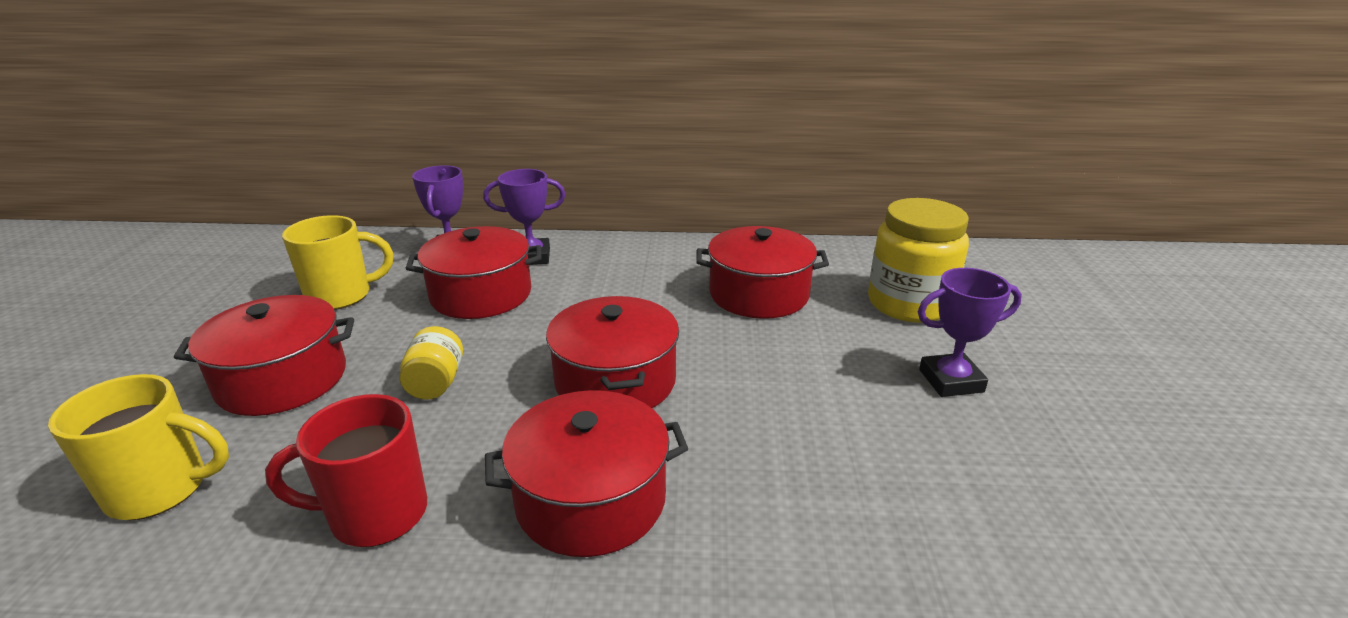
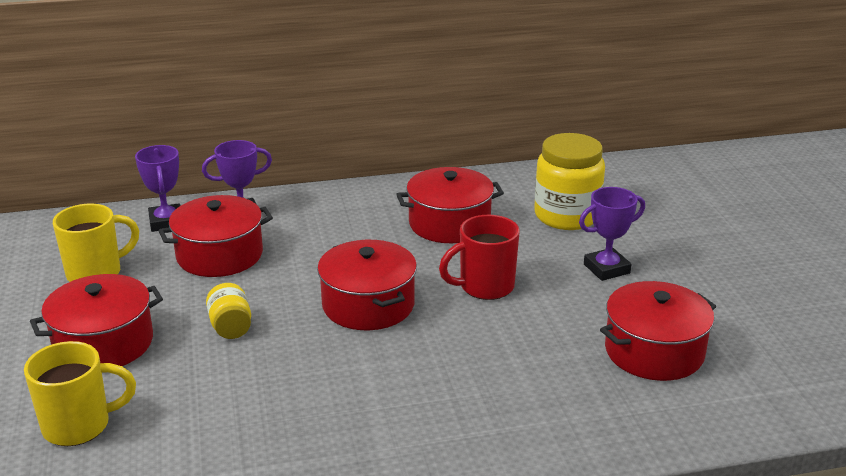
camera: 15 degrees left, 0 degrees up
(375, 515) = (249, 413): red mug -> red mug (485, 287)
(591, 499) = (390, 380): red pot -> red pot (654, 351)

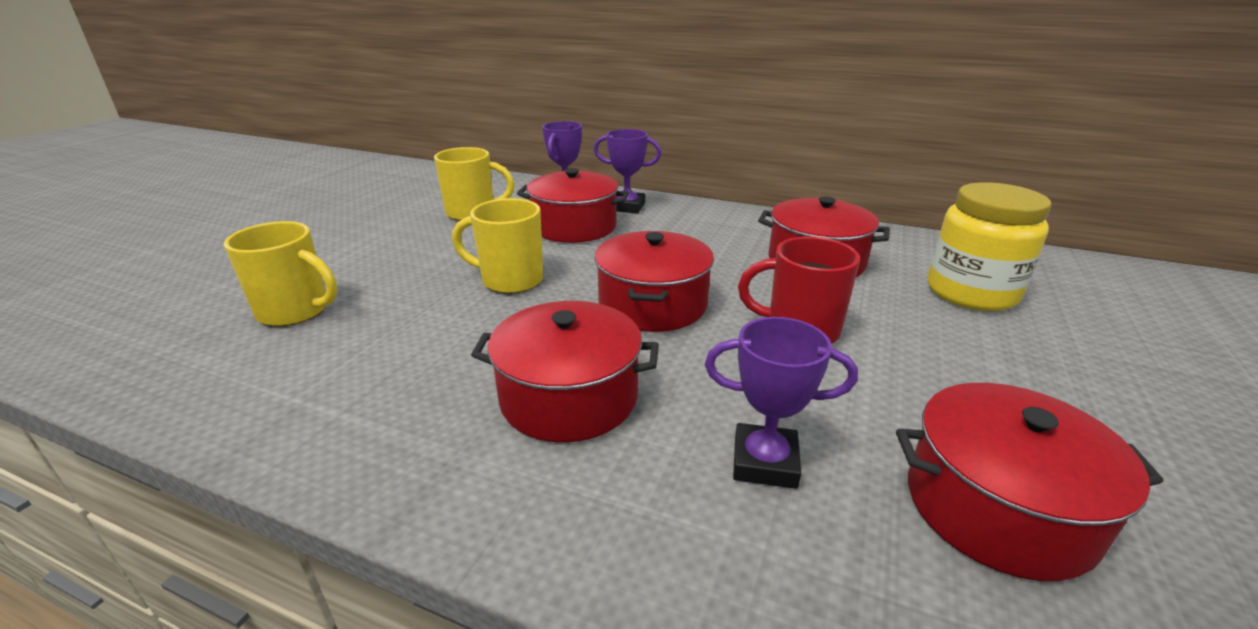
camera: 35 degrees right, 0 degrees up
(103, 343) = (406, 259): red pot -> red pot (569, 397)
(231, 327) = (510, 280): yellow jar -> yellow mug
(606, 269) = (989, 365): purple trophy -> purple trophy (765, 462)

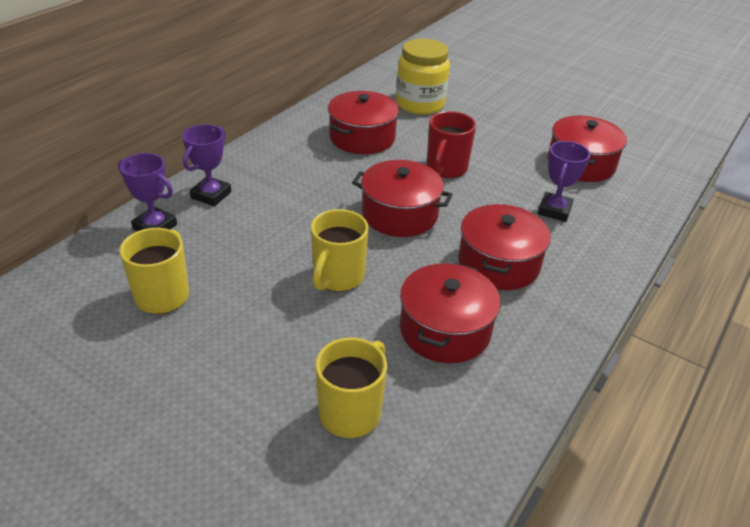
camera: 80 degrees left, 10 degrees up
(574, 227) = (242, 231): red pot -> red pot (445, 330)

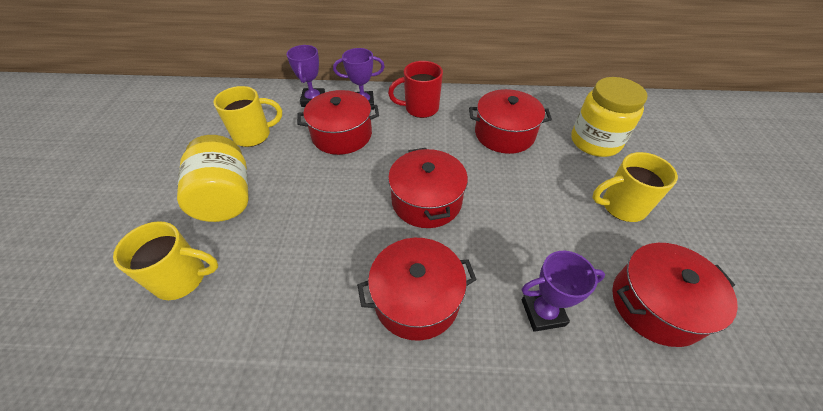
camera: 60 degrees right, 10 degrees up
(255, 348) = (226, 197): none -> yellow jar
(337, 277) = (322, 202): yellow mug -> yellow mug (621, 206)
(445, 330) = (300, 297): red pot -> red pot (342, 135)
(446, 169) = (519, 200): red mug -> red mug (420, 108)

